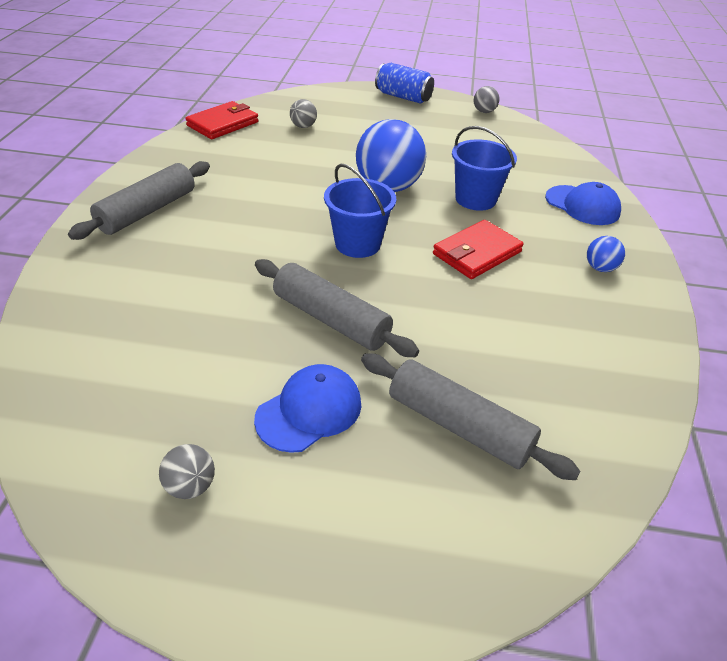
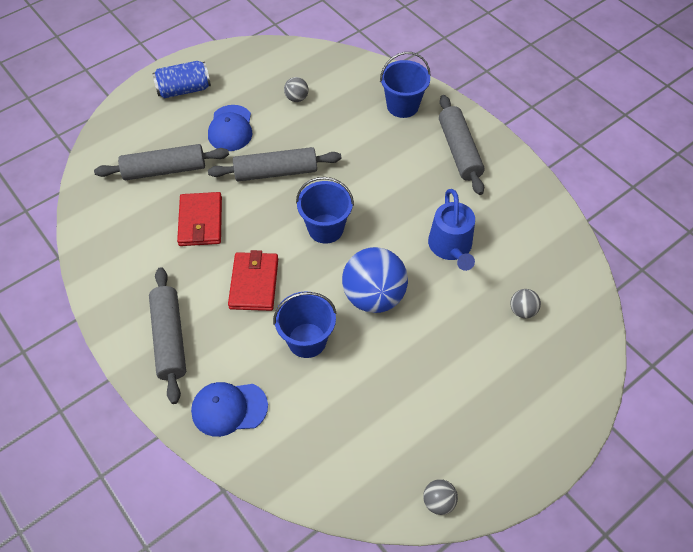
camera: 135 degrees right, 15 degrees up
(104, 277) = (402, 106): none -> blue bucket
(190, 486) = (237, 77): grey ball -> grey ball (296, 98)
(223, 124) = (569, 256): red wallet -> red wallet (200, 221)
(284, 172) = (451, 247): none -> blue watering can
(403, 97) = (530, 449): blue can -> blue can (184, 90)
(600, 268) = (169, 339): blue ball -> grey rolling pin

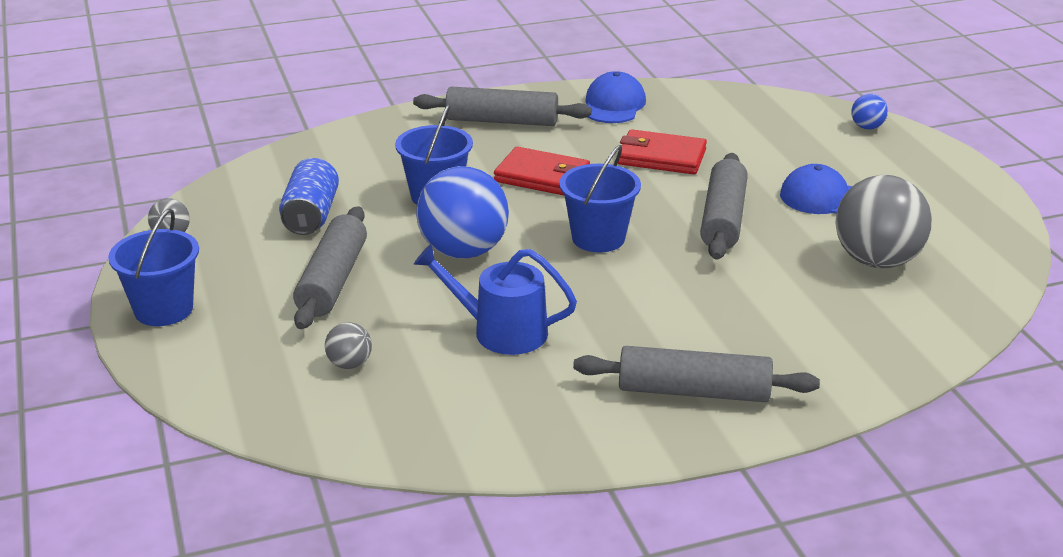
camera: 110 degrees right, 25 degrees down
(121, 121) = (867, 127): none -> blue ball
(164, 170) = (763, 145): grey rolling pin -> grey rolling pin (332, 281)
(184, 90) = (921, 175): blue can -> blue can (311, 215)
(229, 408) = (390, 141): blue cap -> blue cap (613, 105)
(296, 98) = (877, 261): grey ball -> grey ball, size x2.21
(402, 106) = (827, 358): blue bucket -> blue bucket (163, 309)

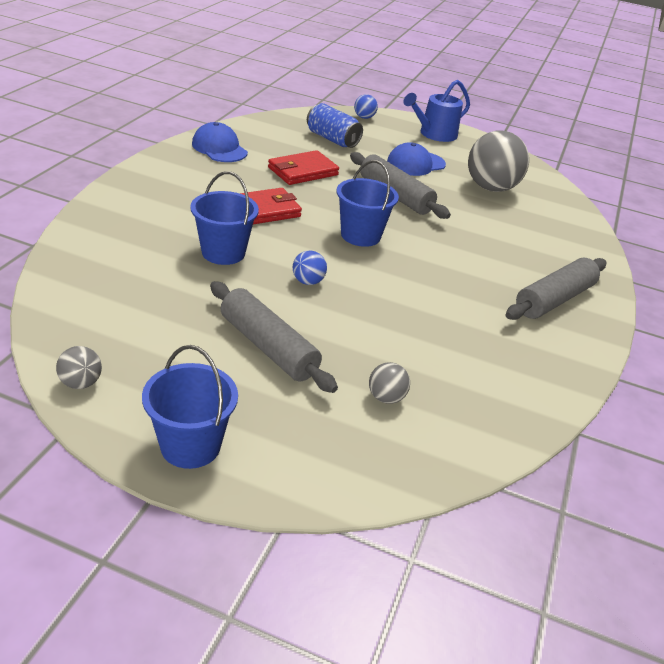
camera: 55 degrees left, 5 degrees up
(311, 215) = (164, 308): blue can -> blue can (332, 139)
(463, 251) = (308, 281): blue ball -> blue ball, size x0.45
(501, 331) = (420, 321): blue watering can -> blue watering can (434, 134)
(502, 121) = (171, 183): grey rolling pin -> none

